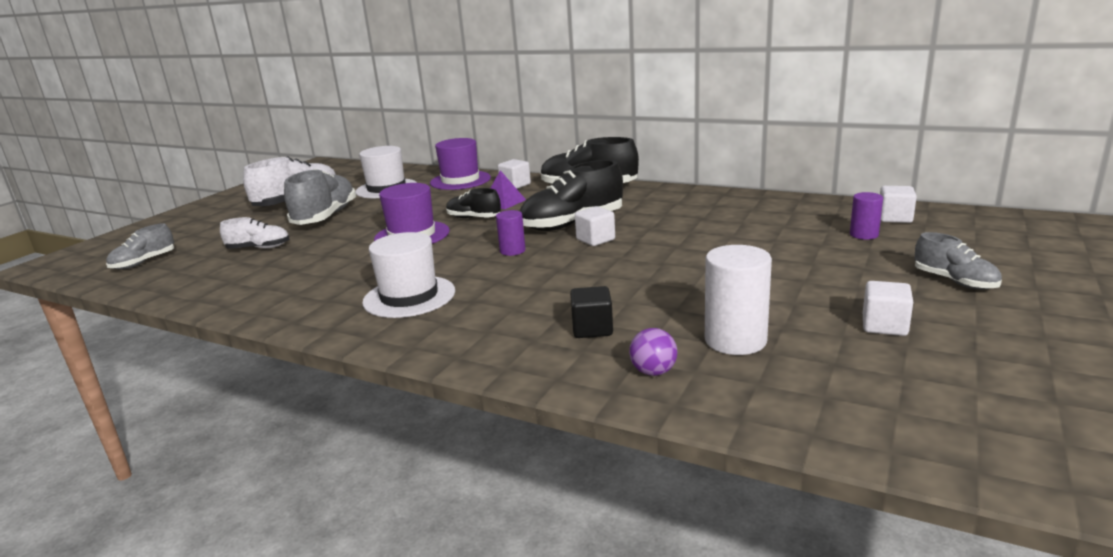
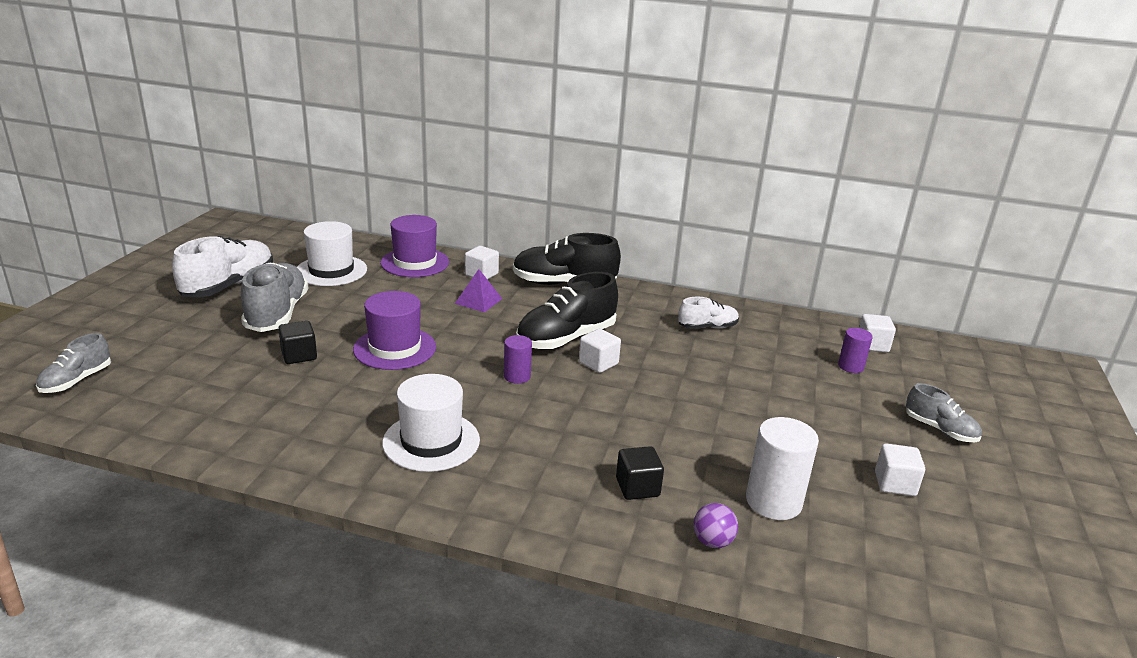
camera: 15 degrees left, 5 degrees up
(259, 248) = (217, 362): white shoe -> white shoe (707, 327)
(328, 242) = (299, 355): none -> black cube
(473, 218) = (454, 324): black shoe -> none

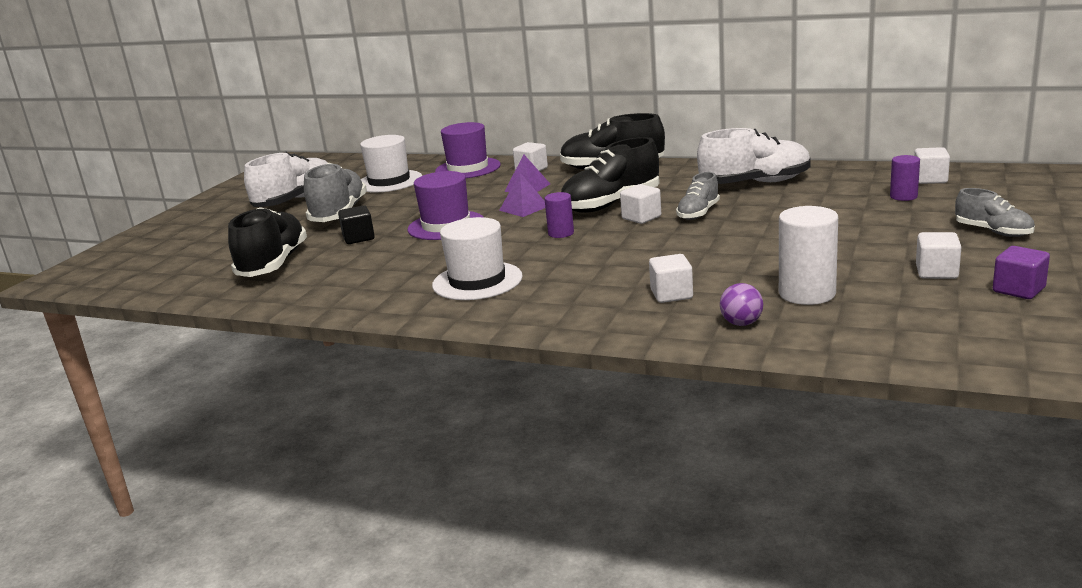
camera: 10 degrees right, 5 degrees down
(76, 381) = (166, 270): grey shoe -> grey shoe (698, 213)
(202, 386) = (273, 264): none -> black shoe
(476, 332) = (524, 208): none -> purple pyramid
(637, 487) = (671, 294): black cube -> white cube
(707, 327) = (755, 183): white shoe -> white shoe, size x1.76
(975, 520) = (1018, 290): none -> purple cube

